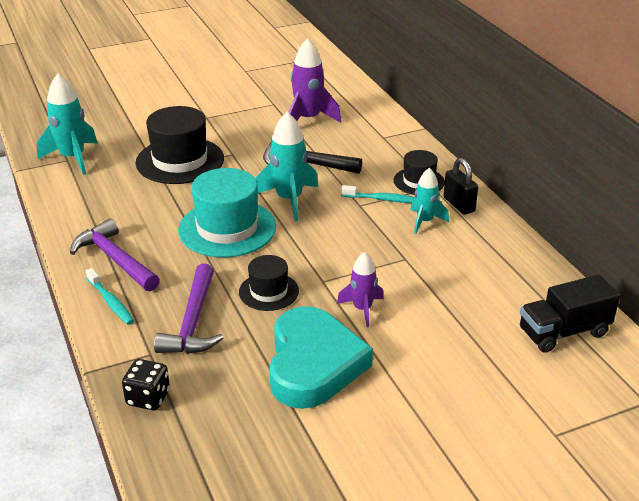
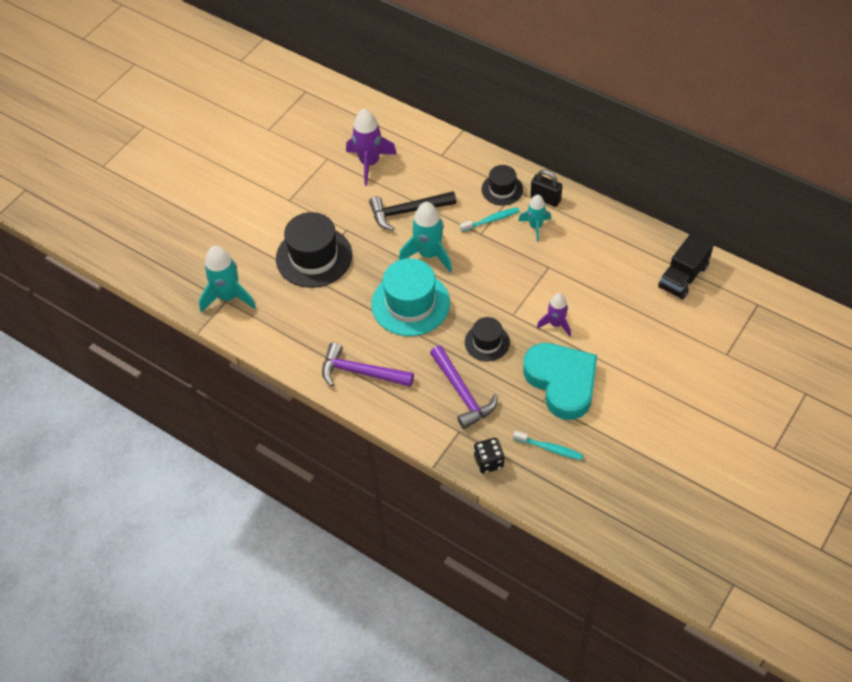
camera: 30 degrees left, 20 degrees up
(111, 302) = (394, 407): turquoise toothbrush -> turquoise toothbrush (549, 448)

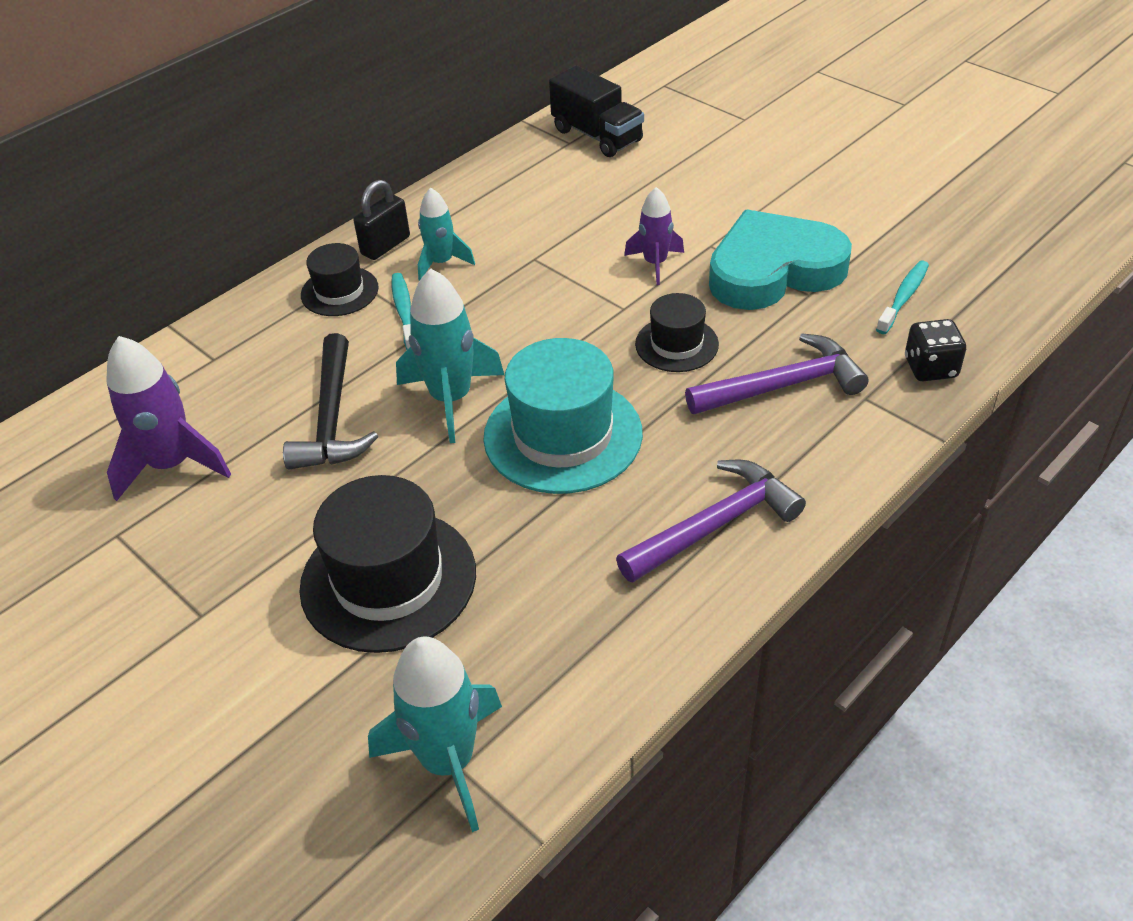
camera: 80 degrees left, 10 degrees down
(360, 372) = (715, 525): purple hammer -> purple hammer turned 150 degrees counterclockwise

